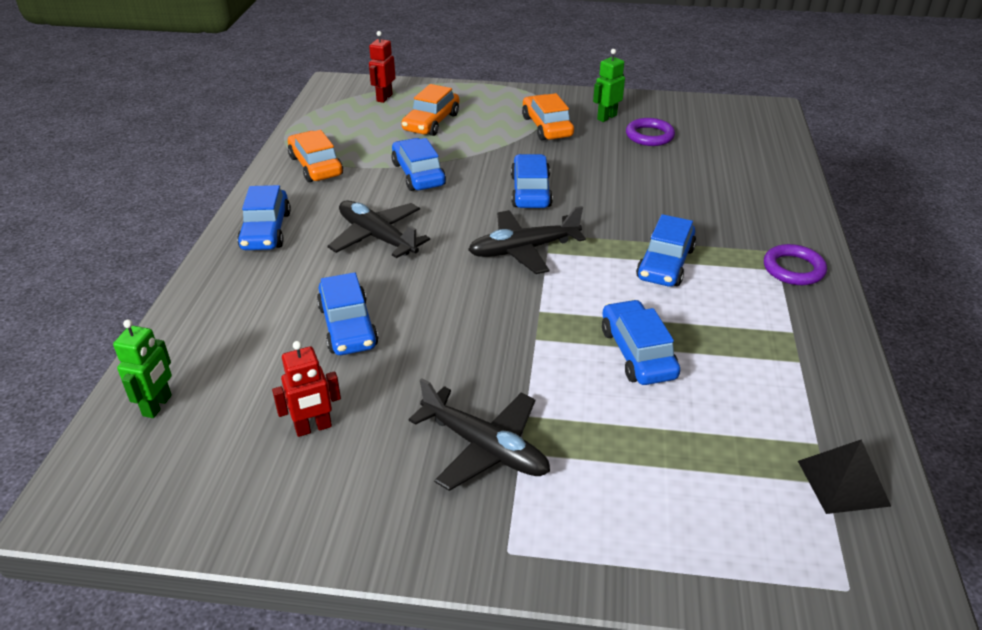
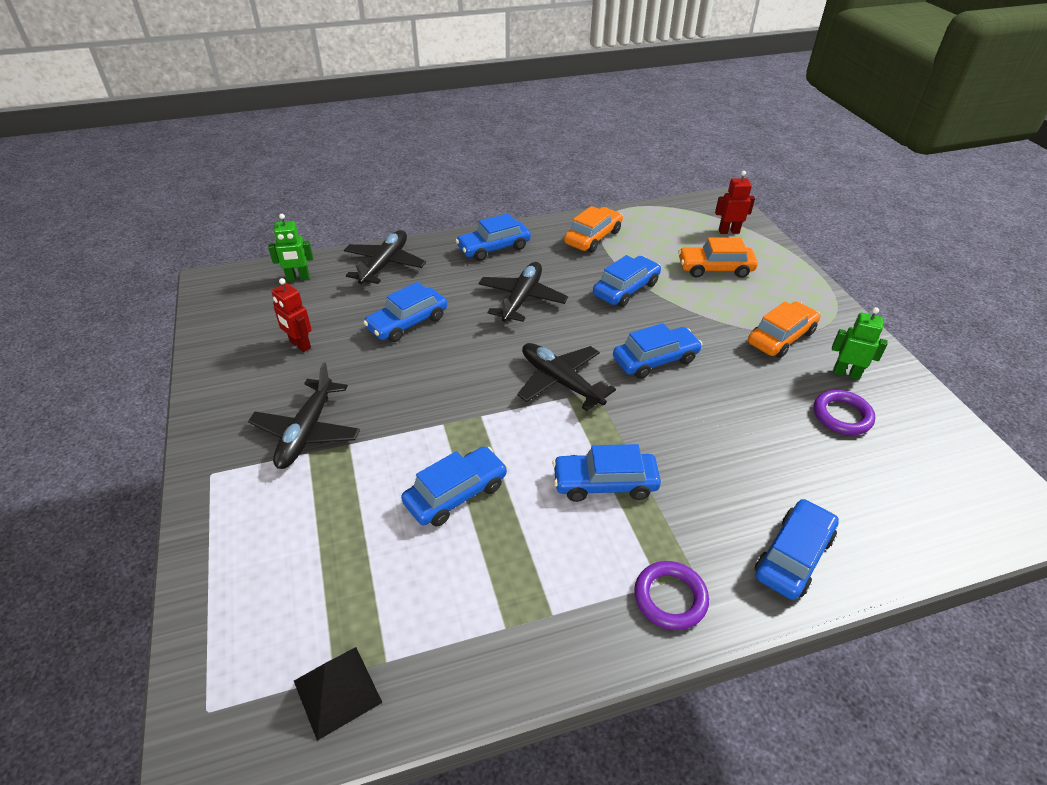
camera: 65 degrees right, 5 degrees up
(211, 319) = (385, 264): none -> black plane
(773, 204) = (793, 556): none -> blue car

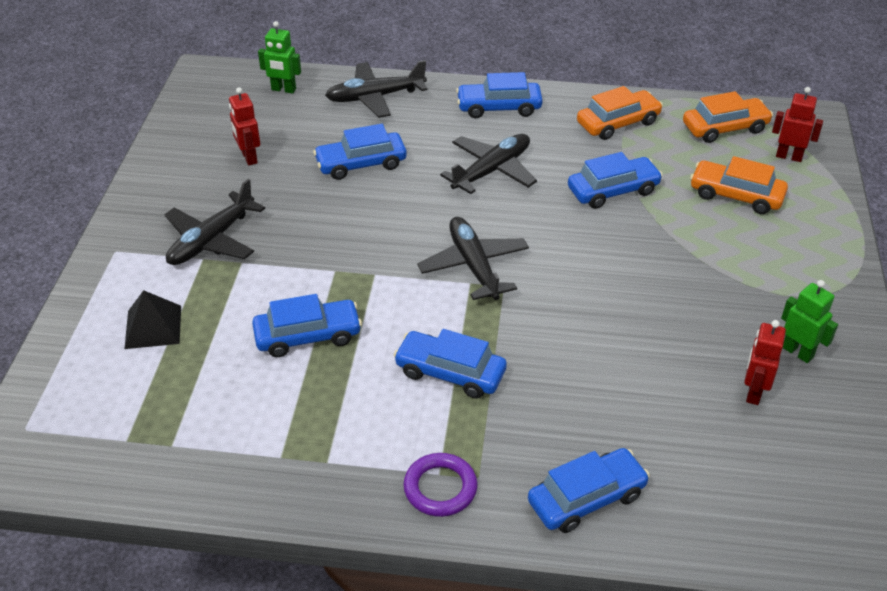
camera: 25 degrees right, 0 degrees up
(337, 691) = (123, 452): black pyramid -> black pyramid (153, 326)
(385, 264) = (375, 97): black plane -> black plane turned 150 degrees counterclockwise
(655, 360) = (589, 274): blue car -> none
(781, 337) = (752, 292): orange car -> orange car (725, 128)
(842, 415) = (753, 392): purple ring -> red robot

